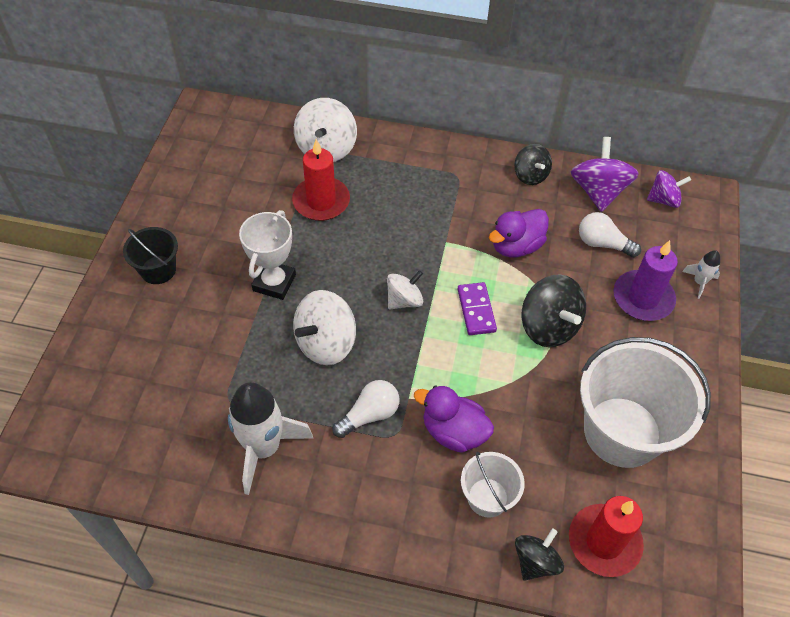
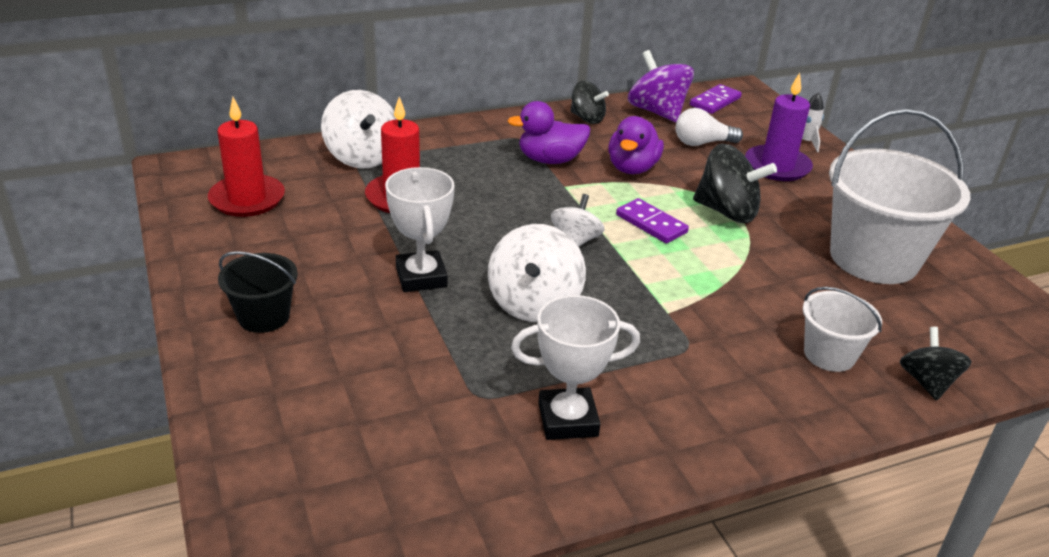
camera: 35 degrees left, 20 degrees down
(264, 448) = (568, 419): white rocket -> white trophy
(369, 415) = (646, 342): white light bulb -> none
(453, 432) = (739, 320): purple duck -> purple duck (550, 160)
(604, 542) = (958, 340): red candle -> red candle (247, 199)
(663, 200) = (715, 101): purple spinning top -> purple domino

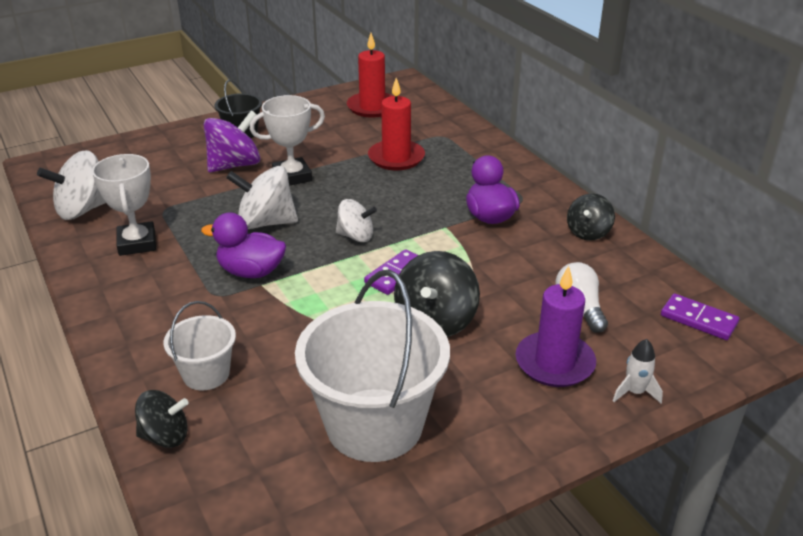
camera: 85 degrees right, 0 degrees up
(362, 157) = (449, 136): white spinning top -> white spinning top (83, 210)
(632, 168) = (497, 262): purple duck -> purple duck (251, 272)
(657, 112) = (637, 276): purple spinning top -> purple spinning top (234, 165)

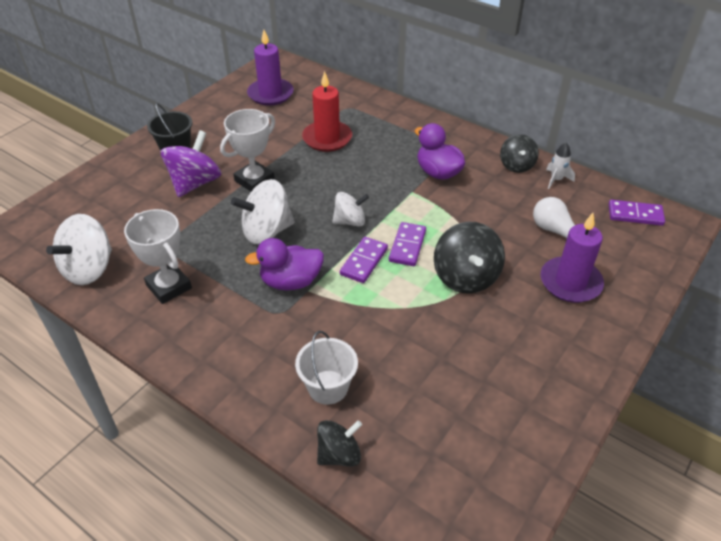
camera: 25 degrees left, 10 degrees up
(339, 276) = (364, 261): none -> purple domino
(372, 107) = (270, 94): red candle -> purple candle
(374, 424) = (487, 380): white bucket -> none
(635, 392) = (636, 287): white rocket -> white rocket (556, 180)

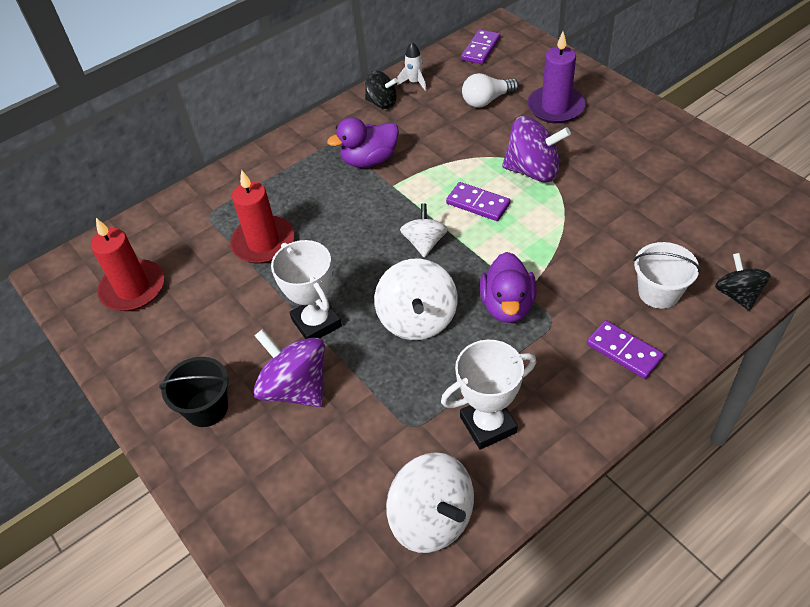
camera: 70 degrees left, 5 degrees up
(270, 94) = (133, 288): purple candle -> red candle
(364, 261) = (492, 241): purple domino -> purple domino (624, 351)
(466, 277) = (533, 171): black spinning top -> purple spinning top

